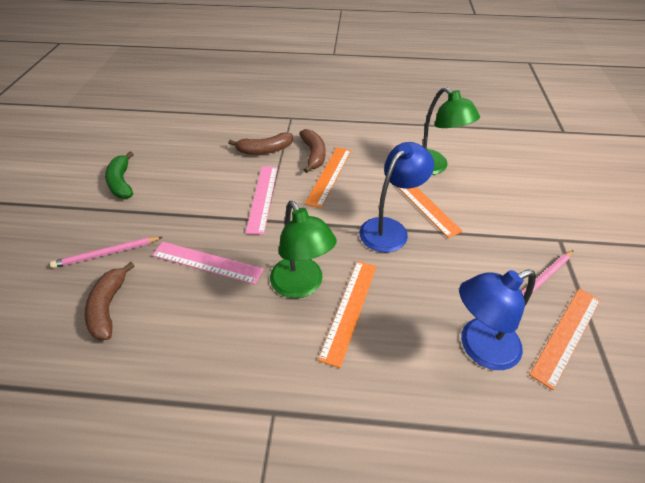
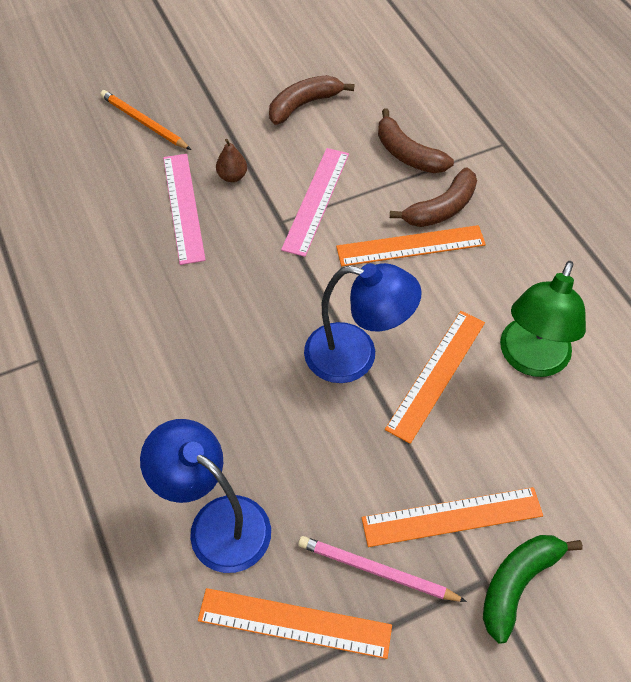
camera: 60 degrees right, 10 degrees up
(107, 253) = (144, 122): pink pencil -> orange pencil
(108, 307) = (83, 167): brown banana -> brown banana (304, 105)
(121, 182) = (248, 65): green banana -> green banana (517, 584)
(206, 227) = (232, 176): none -> brown pear
(263, 198) = (316, 200): pink ruler -> pink ruler turned 45 degrees counterclockwise
(301, 286) = (203, 307): green lamp -> none
(349, 309) = (197, 368): orange ruler -> orange ruler (452, 516)

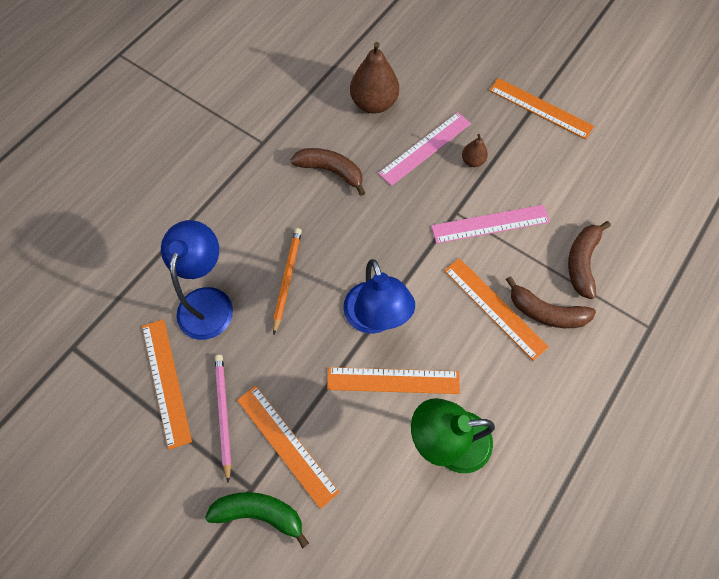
camera: 60 degrees right, 10 degrees up
(85, 223) = (374, 103): none -> brown pear
(144, 122) = (479, 83): orange pencil -> orange pencil (287, 279)
(216, 92) = (540, 108): none -> orange ruler
(304, 105) = (574, 168): brown banana -> brown banana (331, 171)

